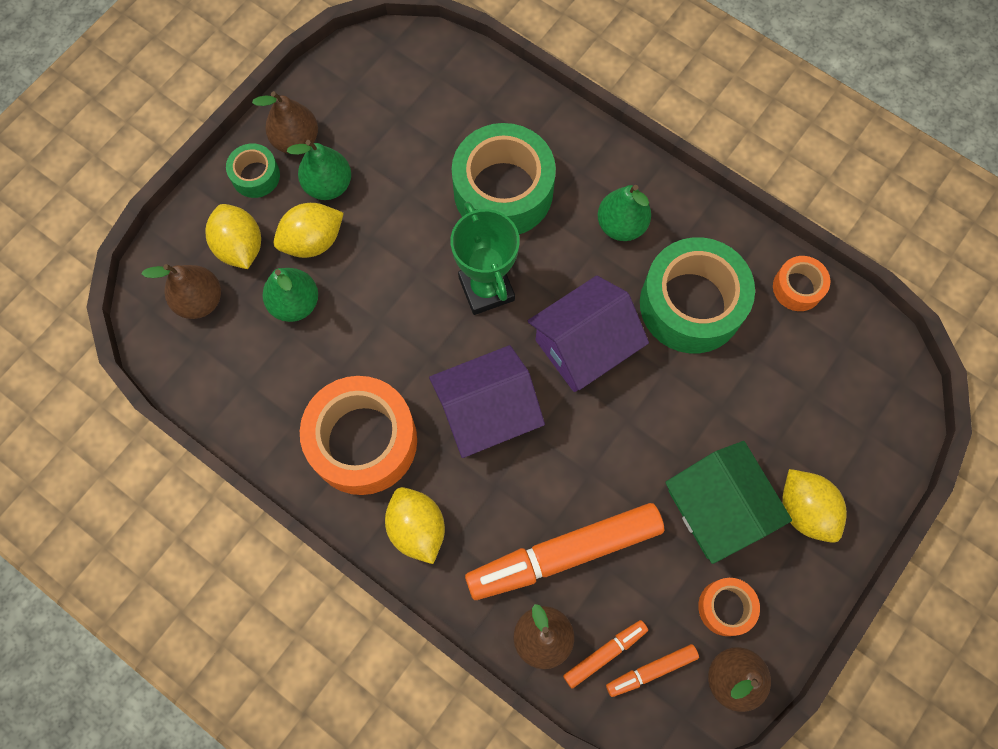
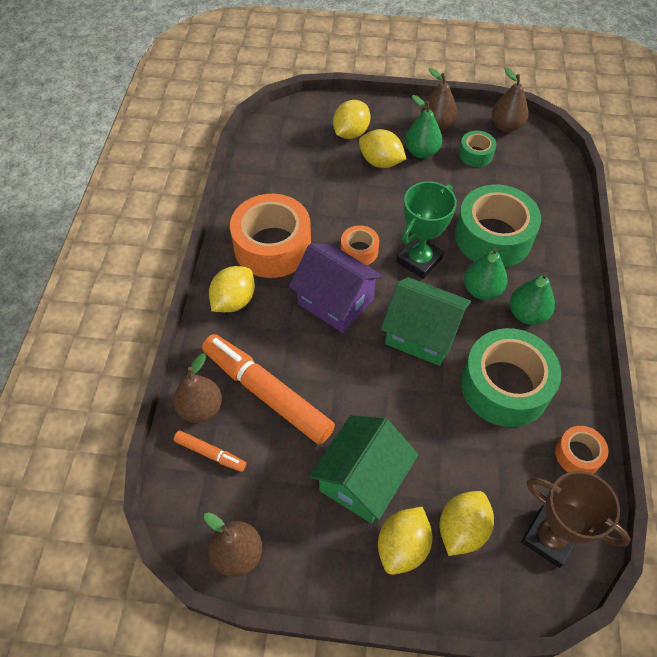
camera: 60 degrees right, 15 degrees down
(200, 300) = (305, 132): brown pear -> brown pear (506, 126)
(255, 176) = (399, 118): green tape -> green tape (475, 154)
(295, 303) = (335, 173): green pear -> green pear (481, 290)
(584, 346) = (422, 334): purple house -> green house
(651, 670) = (214, 491): orange marker -> none
(725, 607) = (290, 522): orange tape -> orange tape (359, 251)
(815, 443) = (462, 529): none -> yellow lemon
(862, 370) = (549, 537): none -> brown trophy

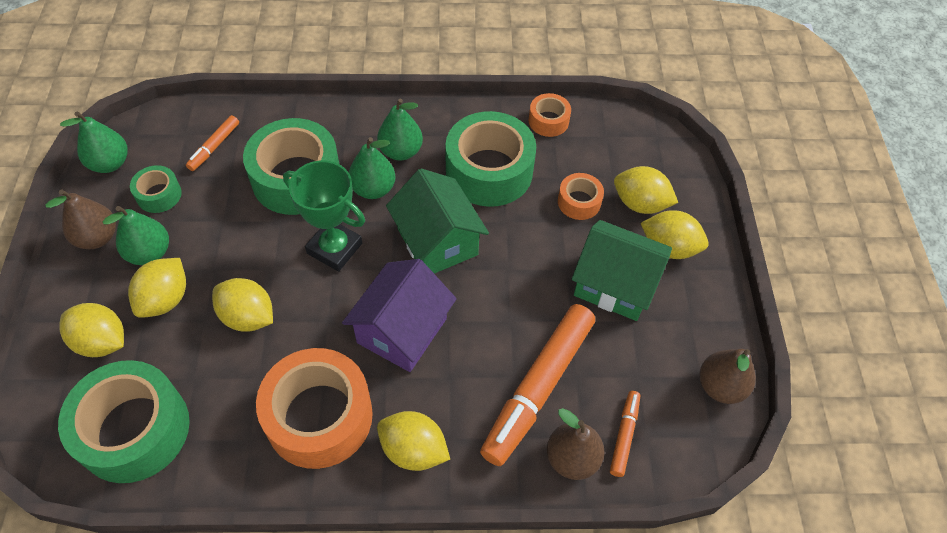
camera: 100 degrees left, 0 degrees up
(283, 152) = (134, 430): none -> green tape
(359, 251) = (323, 312): orange tape -> orange tape (579, 202)
(360, 207) = (248, 317): none -> yellow lemon
(422, 334) = (437, 242): green house -> green house turned 45 degrees counterclockwise
(506, 126) = (110, 163): brown pear -> green pear
(526, 184) = (214, 147): none -> orange marker
(549, 537) = (629, 144): brown trophy -> none

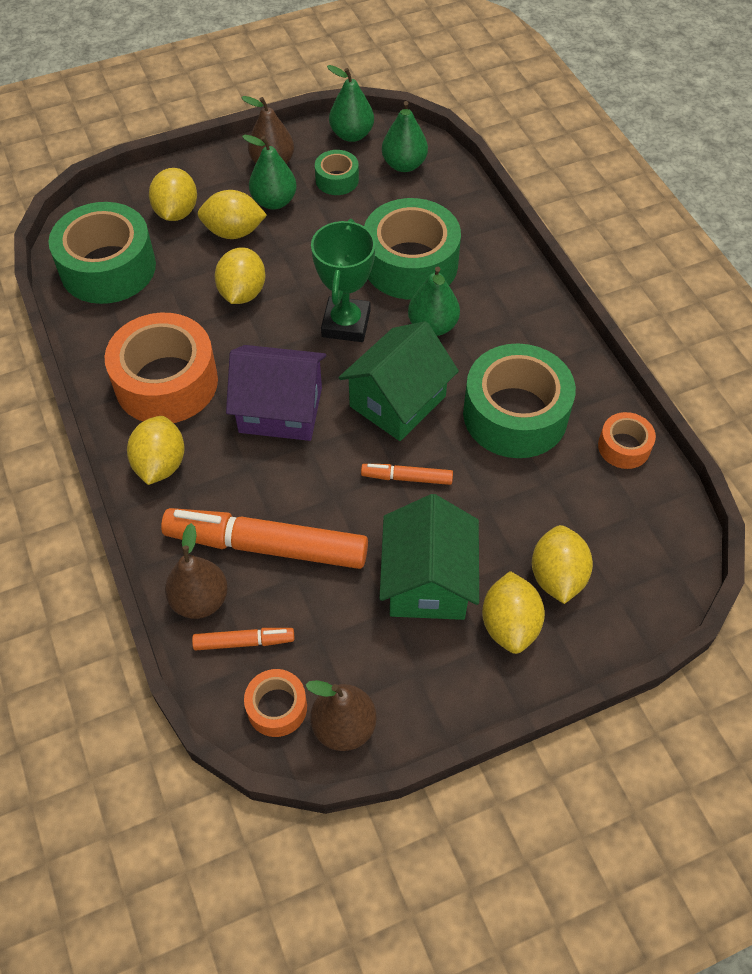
camera: 70 degrees right, 0 degrees up
(214, 147) = (411, 191): orange marker -> orange marker (407, 478)
(401, 151) = (494, 330): green pear -> green pear (404, 165)
(579, 202) = (523, 513): orange tape -> orange tape (277, 707)

